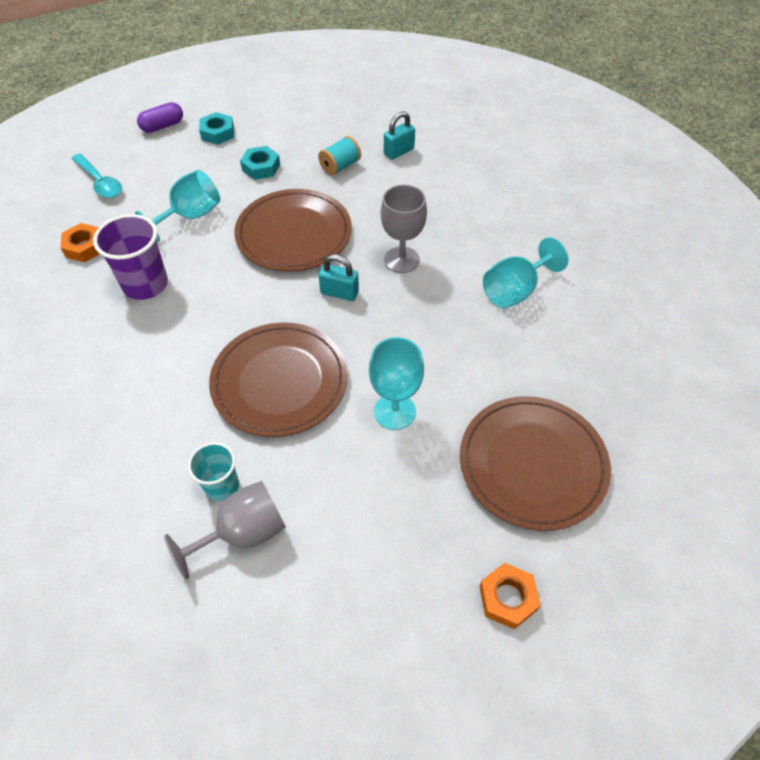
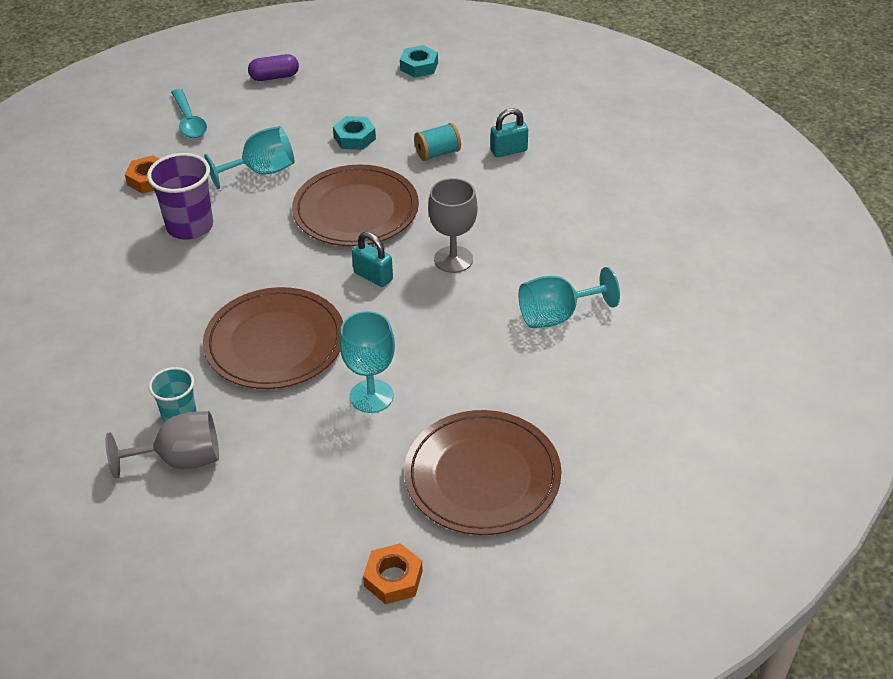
camera: 20 degrees right, 10 degrees down
(218, 133) = (327, 94): turquoise nut -> turquoise nut (419, 66)

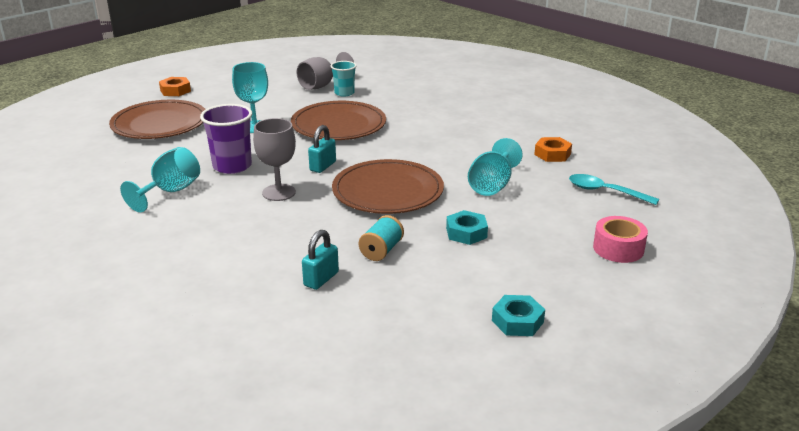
camera: 140 degrees right, 15 degrees down
(190, 226) = (478, 145): purple cup -> purple cup (232, 166)
(274, 77) = (618, 248): purple capsule -> pink tape
(373, 276) = (323, 166): turquoise padlock -> turquoise padlock turned 60 degrees counterclockwise

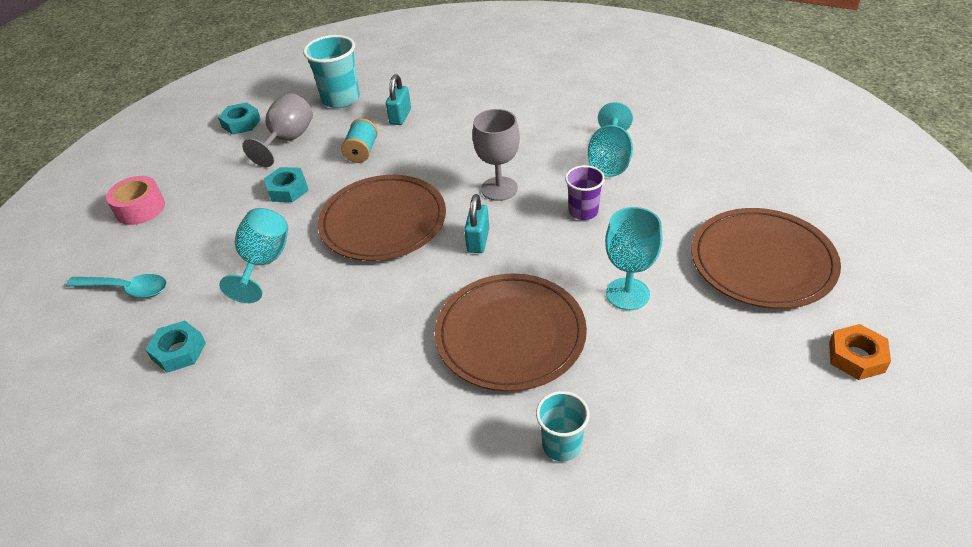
camera: 165 degrees right, 15 degrees up
(232, 166) = (583, 211): purple cup -> purple cup, size x0.62
(322, 85) = (624, 466): grey goblet -> grey goblet (287, 140)
(381, 323) = (341, 99): none -> turquoise cup
(552, 154) = (179, 351): orange nut -> turquoise nut

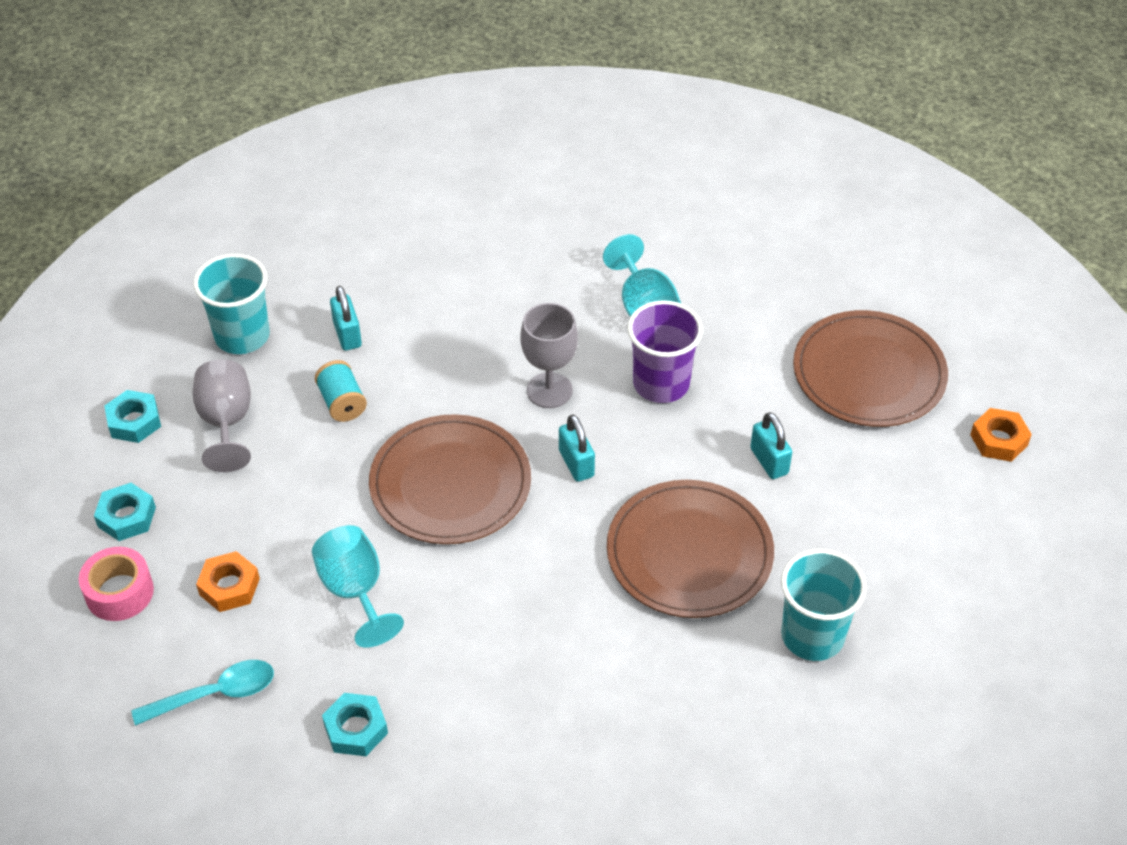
camera: 35 degrees left, 5 degrees up
(198, 229) = (229, 586): none -> orange nut
(287, 189) = (294, 490): turquoise nut -> turquoise nut (126, 517)
(562, 445) = (812, 635): turquoise cup -> turquoise cup, size x1.60
(583, 211) = (661, 384): purple cup -> purple cup, size x1.60
(627, 294) = (769, 461): turquoise goblet -> turquoise padlock

